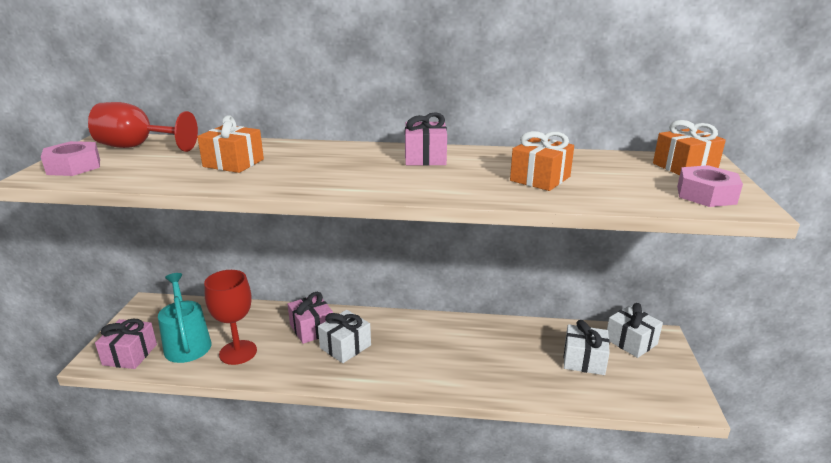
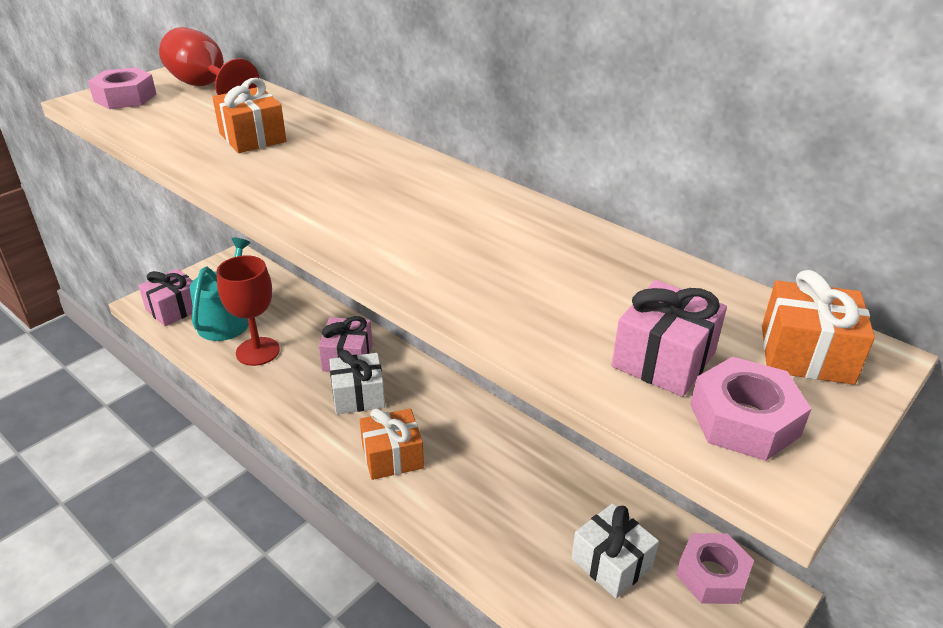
camera: 35 degrees right, 10 degrees up
(425, 158) = (455, 198): pink gift -> pink gift (663, 359)
(540, 179) = (541, 287): orange gift -> orange gift (392, 456)
(631, 341) = (712, 575): white gift -> pink nut

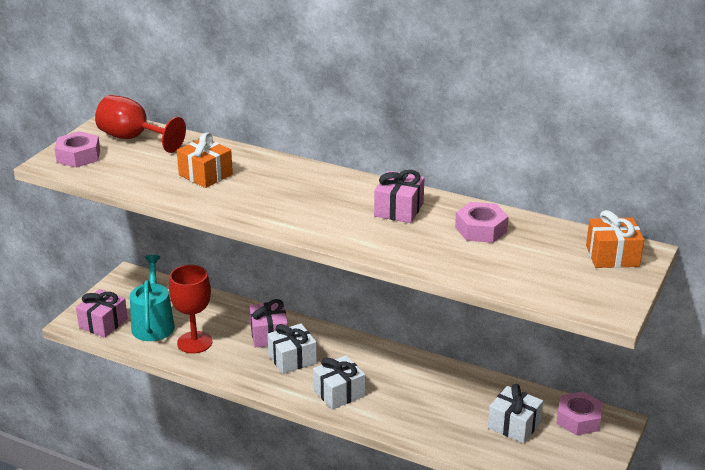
camera: 15 degrees left, 5 degrees down
(392, 456) = (339, 393): orange gift -> white gift
(663, 359) = (540, 271): pink gift -> pink gift (399, 209)
(744, 420) = (590, 292): pink nut -> pink nut (481, 229)

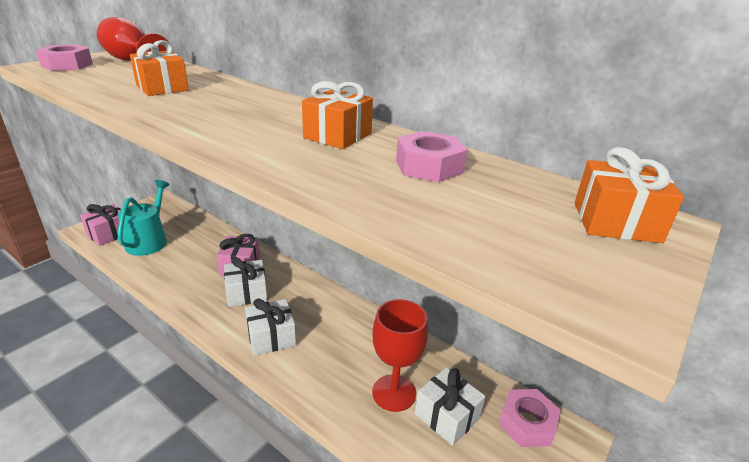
camera: 10 degrees right, 0 degrees up
(194, 342) = (170, 262): red goblet -> red goblet (394, 393)
(399, 209) = (337, 136): pink gift -> orange gift

